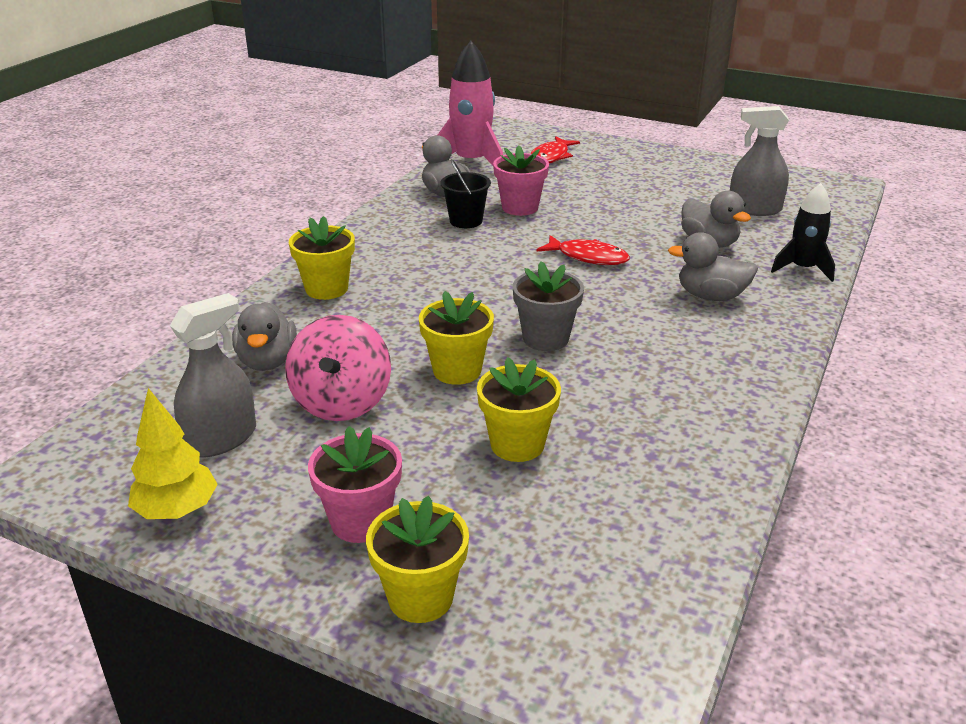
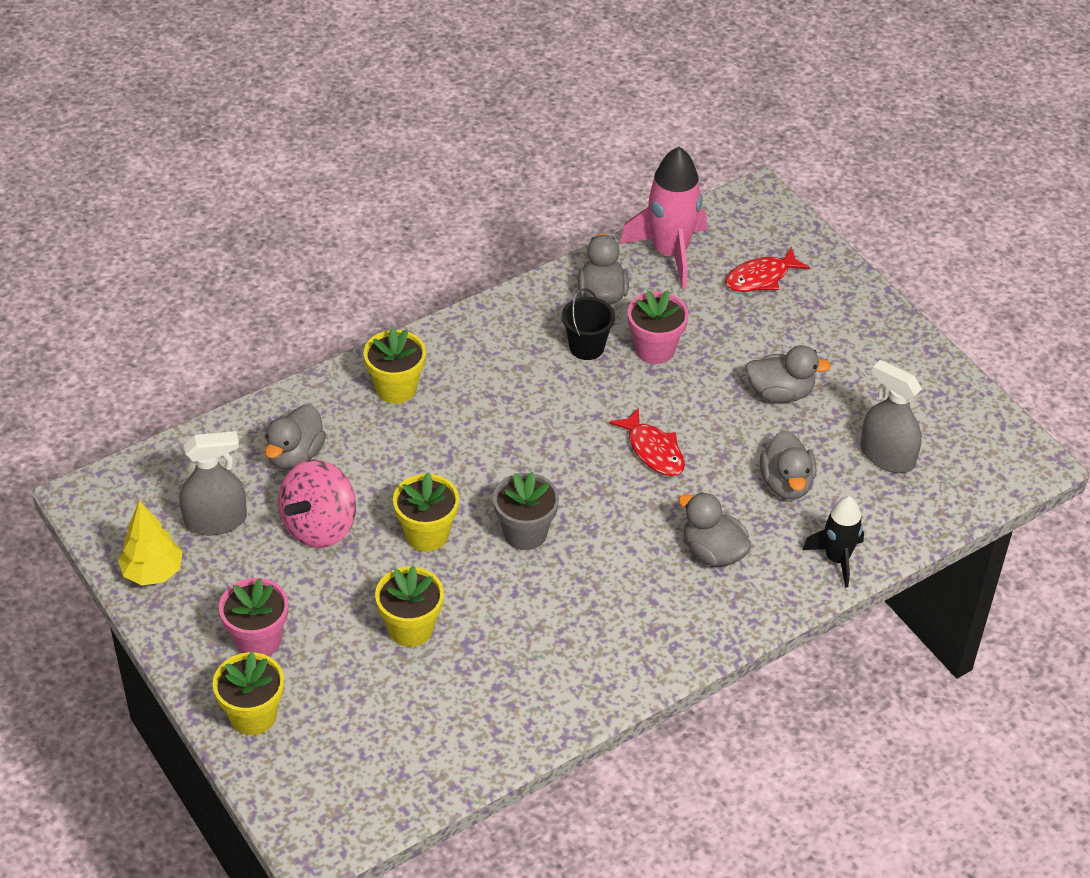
camera: 30 degrees right, 15 degrees up
(639, 202) = (780, 393): none -> grey duck

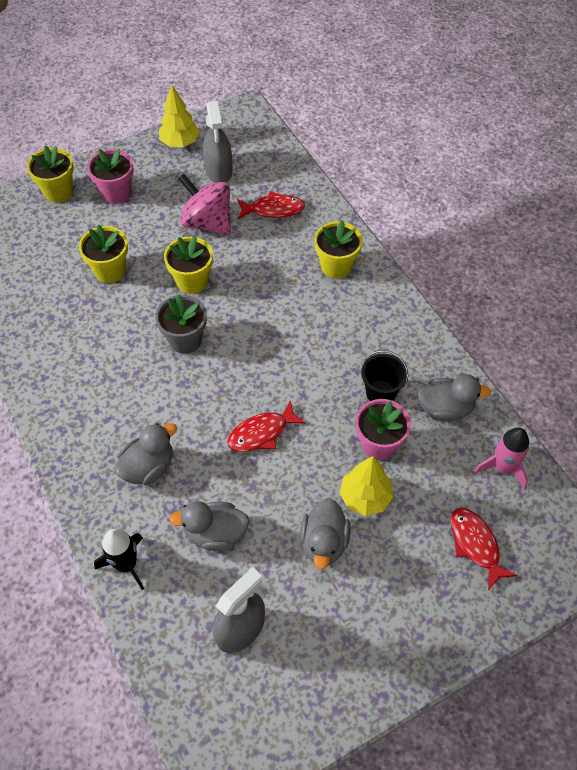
camera: 95 degrees right, 10 degrees up
(295, 455) = (273, 209): grey duck -> red fish
(669, 253) = (502, 467): pink rocket -> pink rocket, size x0.62
(722, 361) = (365, 497): none -> yellow tree

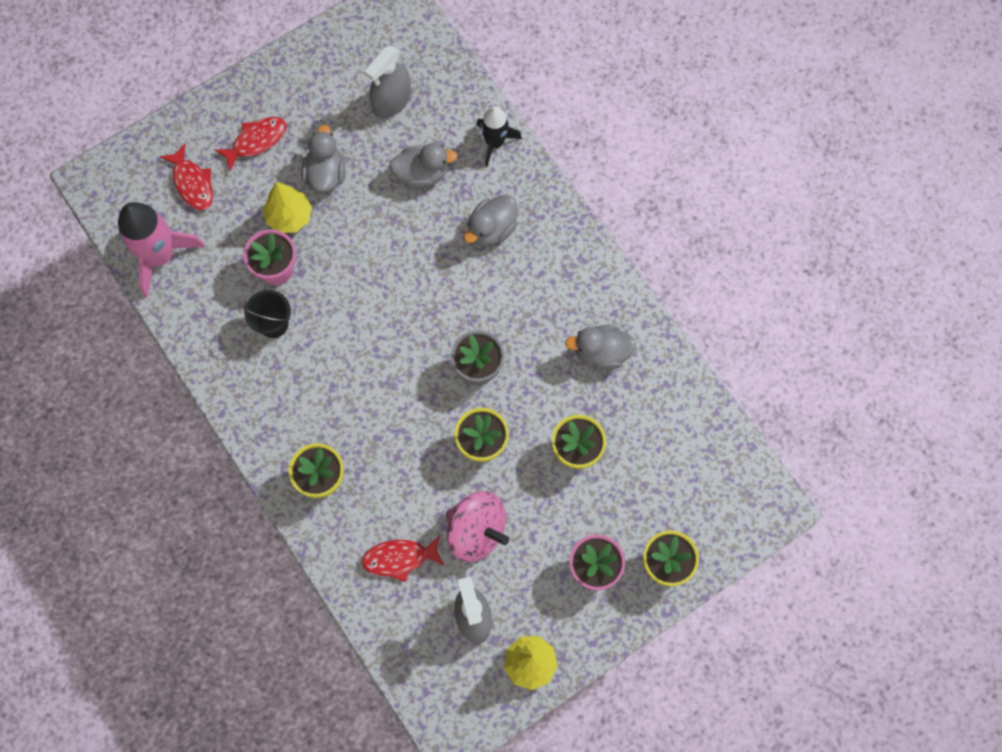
camera: 175 degrees right, 15 degrees up
(261, 433) = (389, 271): red fish -> red fish (256, 141)
(445, 409) = (210, 312): grey duck -> grey duck (601, 353)
(502, 467) = (160, 256): pink rocket -> pink rocket, size x1.62

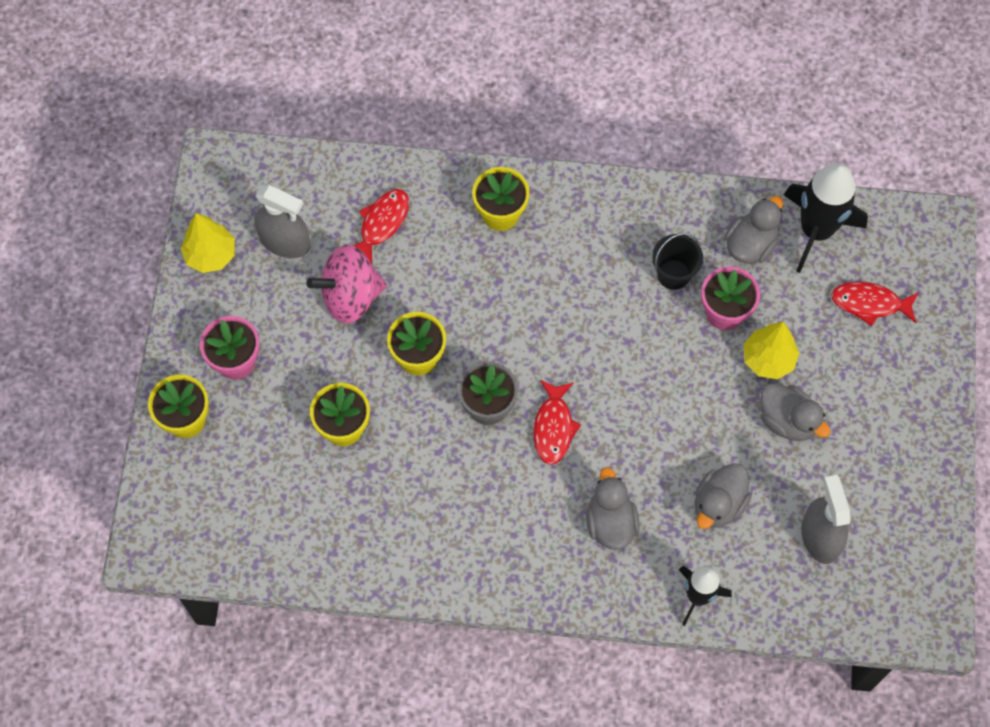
camera: 130 degrees right, 5 degrees down
(160, 256) = (816, 230): pink rocket -> black rocket
(256, 141) = (871, 386): red fish -> red fish (553, 427)
(601, 353) = (410, 521): grey duck -> grey duck (750, 245)

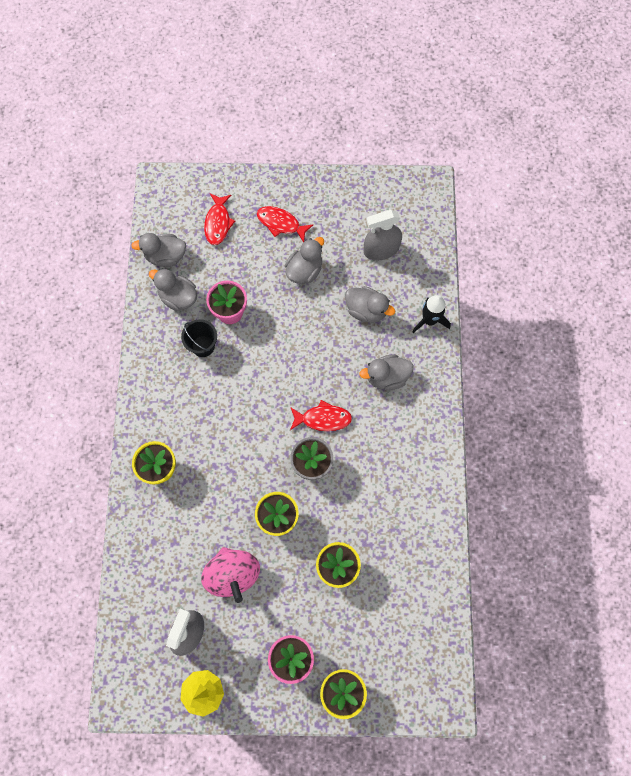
camera: 95 degrees left, 5 degrees up
(382, 223) = (171, 557): red fish -> red fish (281, 223)
(768, 359) = (262, 283): yellow tree -> none
(816, 230) = (165, 256): black rocket -> grey duck

